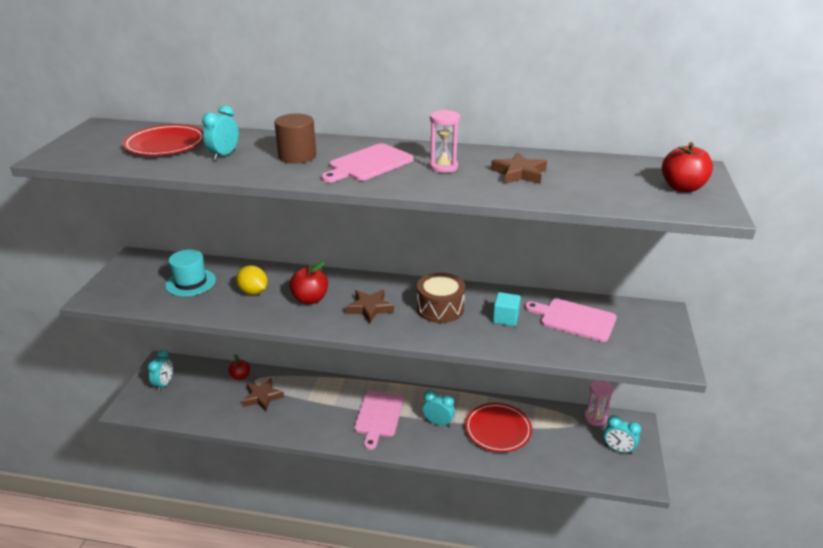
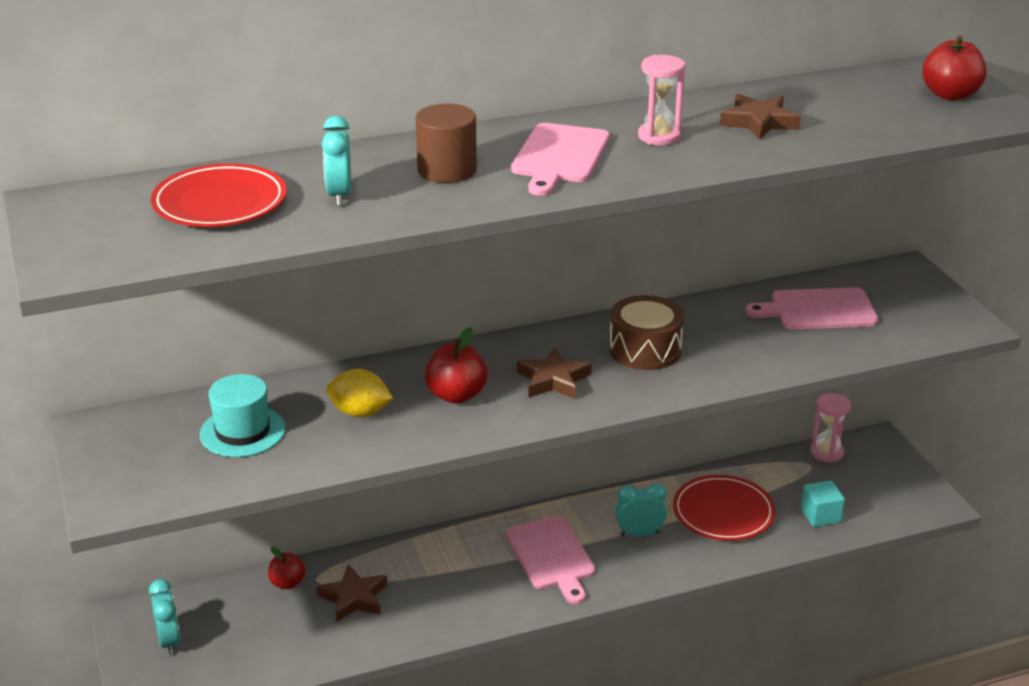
camera: 30 degrees left, 0 degrees up
(505, 318) = (738, 335): turquoise cube -> turquoise cube (820, 515)
(618, 449) = (882, 480): turquoise clock -> none

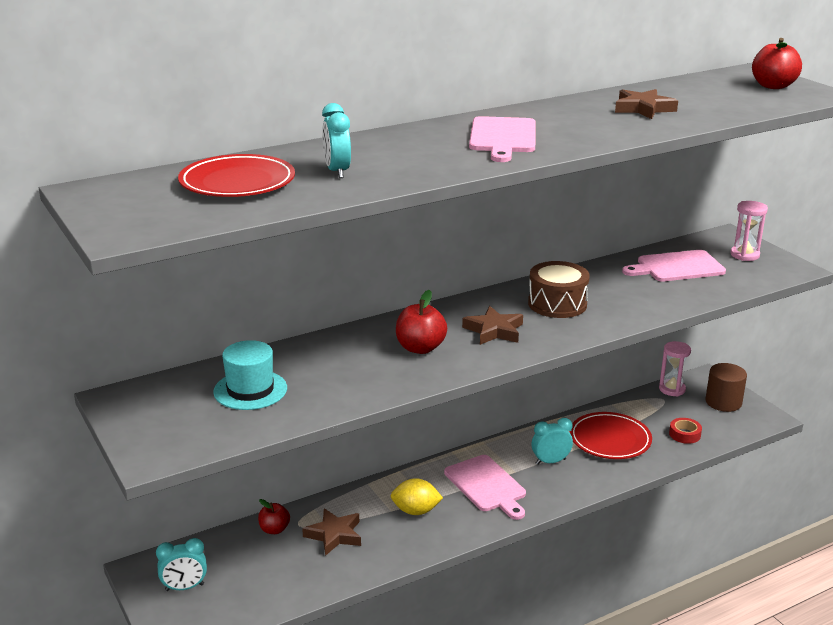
camera: 10 degrees left, 5 degrees down
(169, 641) = (184, 587): turquoise clock -> turquoise clock turned 105 degrees clockwise
(360, 412) = (345, 367): yellow lemon -> yellow lemon (416, 511)
(447, 170) = (417, 151): brown cylinder -> brown cylinder (723, 402)
(659, 136) = (572, 121): pink hourglass -> pink hourglass (744, 255)
(820, 515) = (684, 434): turquoise cube -> red tape

